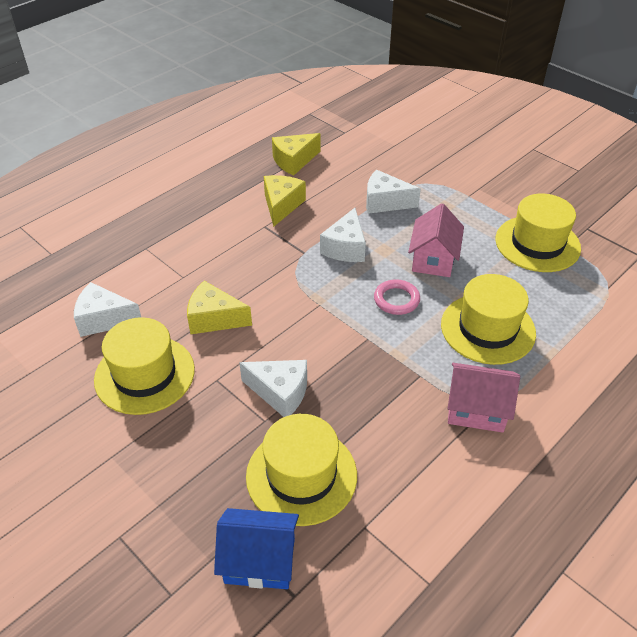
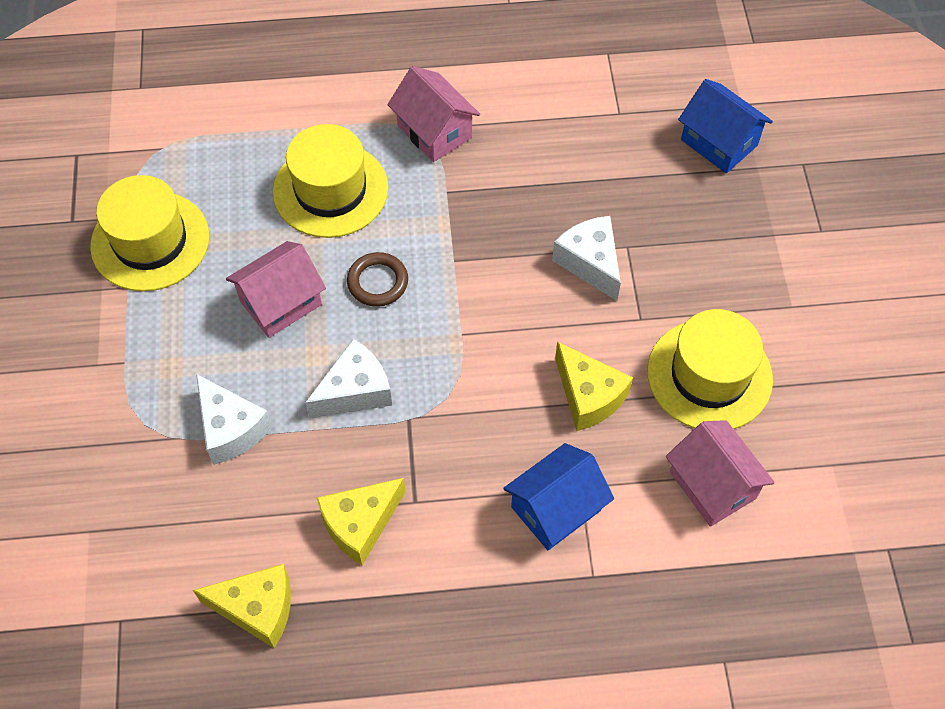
camera: 140 degrees left, 15 degrees up
(104, 319) = (712, 485): white cheese -> pink house
(188, 261) = (556, 508): none -> blue house
(301, 475) = (635, 179): yellow hat -> none
(396, 300) = (377, 282): pink ring -> brown ring

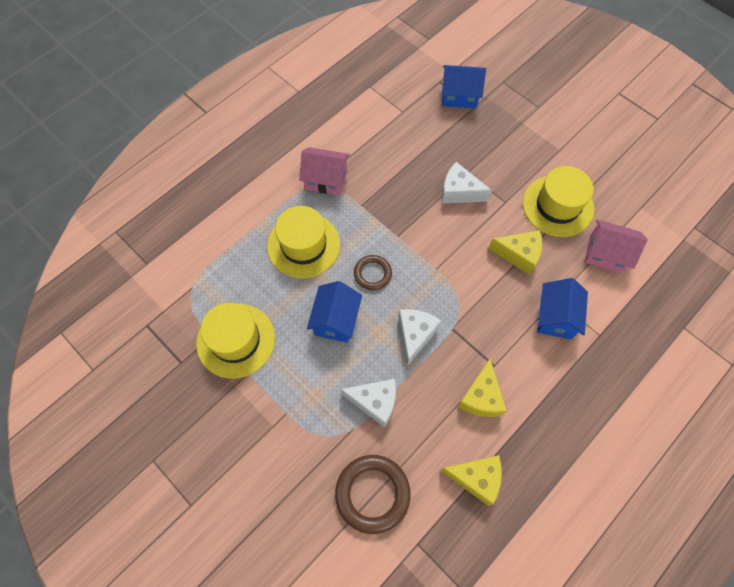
camera: 40 degrees left, 5 degrees up
(127, 525) = (372, 494): none -> brown ring
(257, 609) = (476, 478): yellow cheese -> yellow cheese turned 45 degrees clockwise
(281, 303) = (336, 320): pink house -> blue house

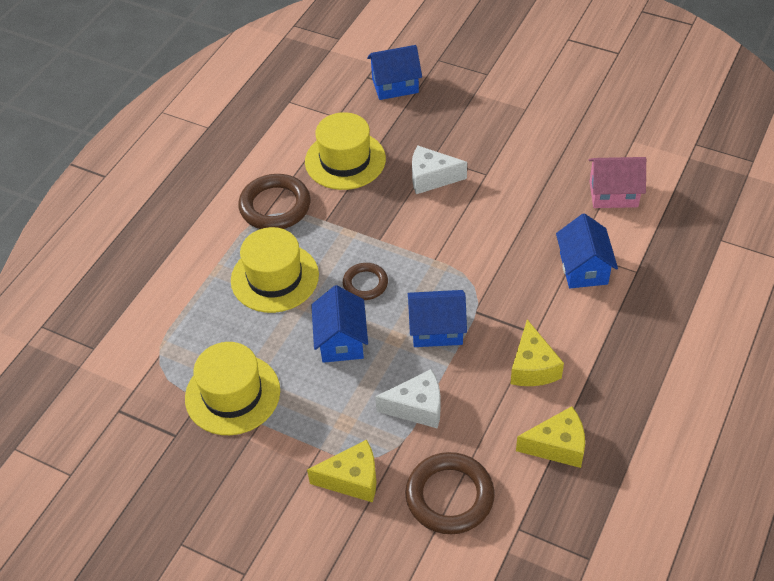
camera: 15 degrees left, 15 degrees down
(326, 180) = (275, 206): pink house -> brown ring
(415, 335) = (437, 329): white cheese -> blue house
(519, 254) = (520, 220): yellow cheese -> yellow cheese (352, 479)
(558, 206) = (544, 162): yellow hat -> yellow hat (345, 160)

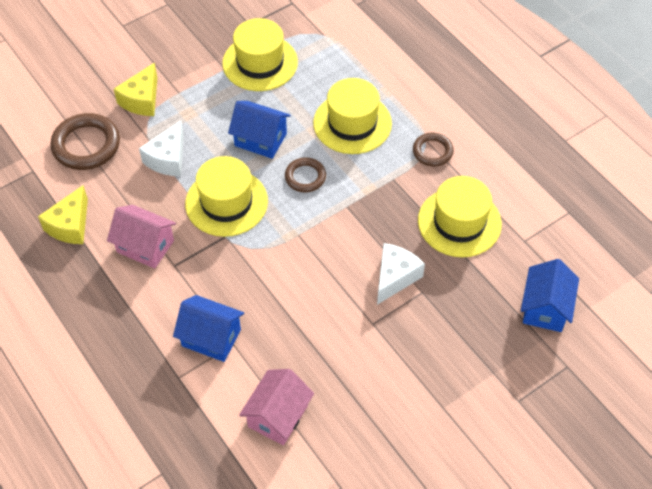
camera: 115 degrees right, 5 degrees up
(275, 206) = (432, 151): brown ring -> brown ring, size x0.59
(437, 329) = (226, 202): blue house -> yellow hat
(532, 367) = (145, 246): yellow cheese -> pink house

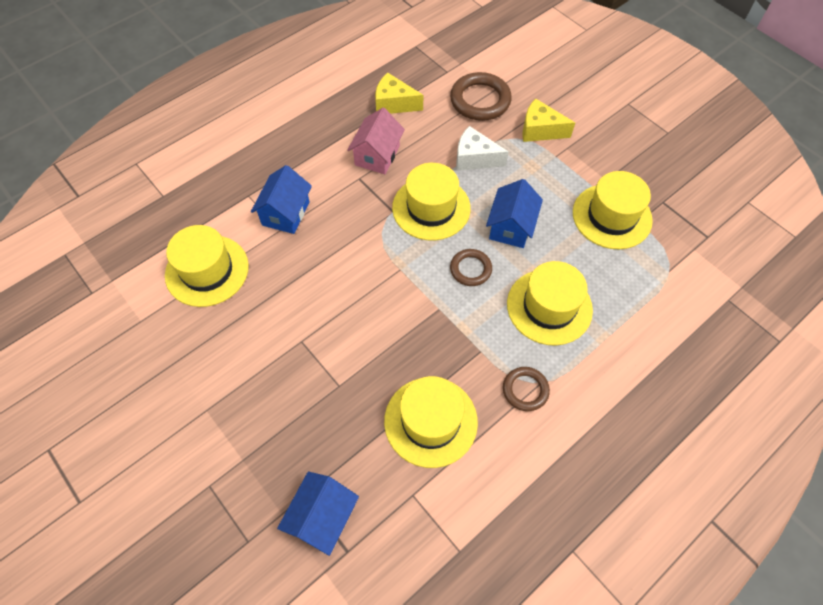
camera: 85 degrees right, 5 degrees up
(278, 416) = (207, 270): pink house -> yellow hat
(395, 277) = (355, 359): white cheese -> none
(545, 308) = (322, 518): blue house -> blue house turned 75 degrees counterclockwise

